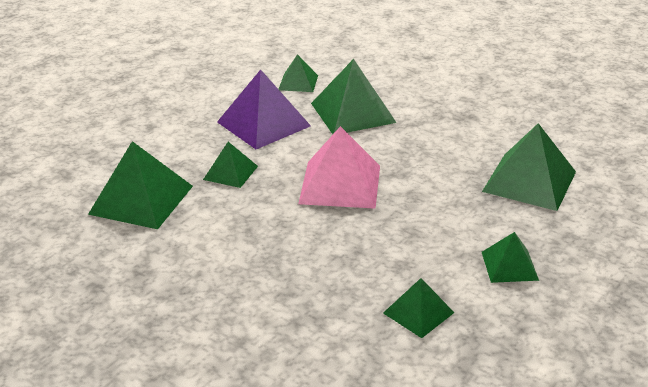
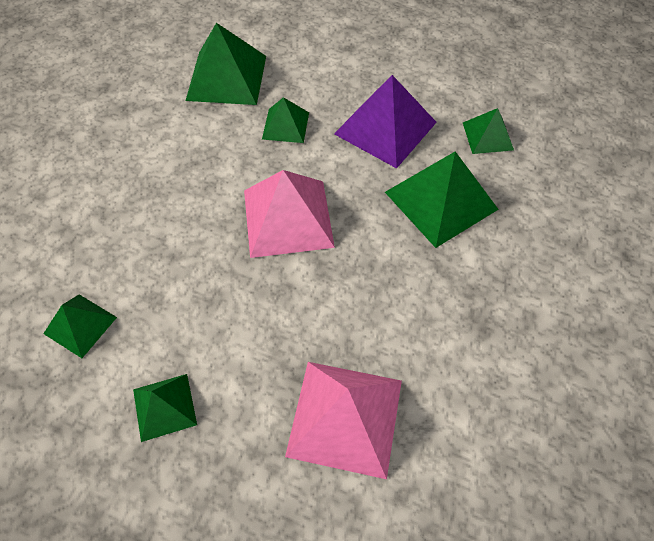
camera: 75 degrees right, 25 degrees up
(529, 181) = (345, 417): green pyramid -> pink pyramid

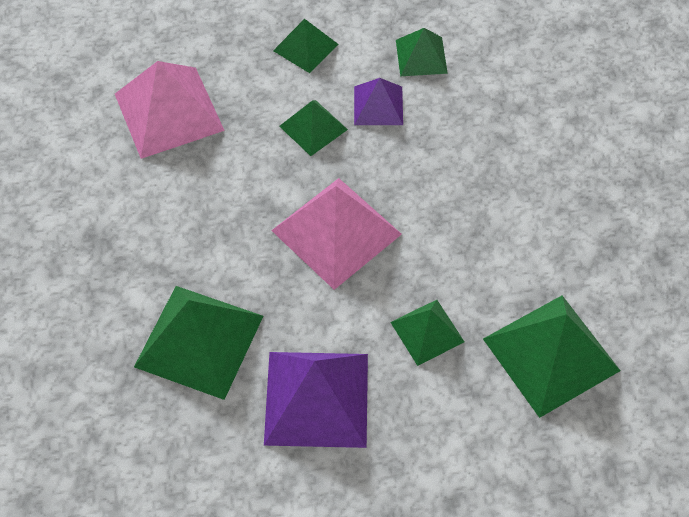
camera: 145 degrees right, 0 degrees up
(161, 301) = (378, 105): none -> purple pyramid
(487, 136) = (192, 462): green pyramid -> green pyramid (313, 128)

